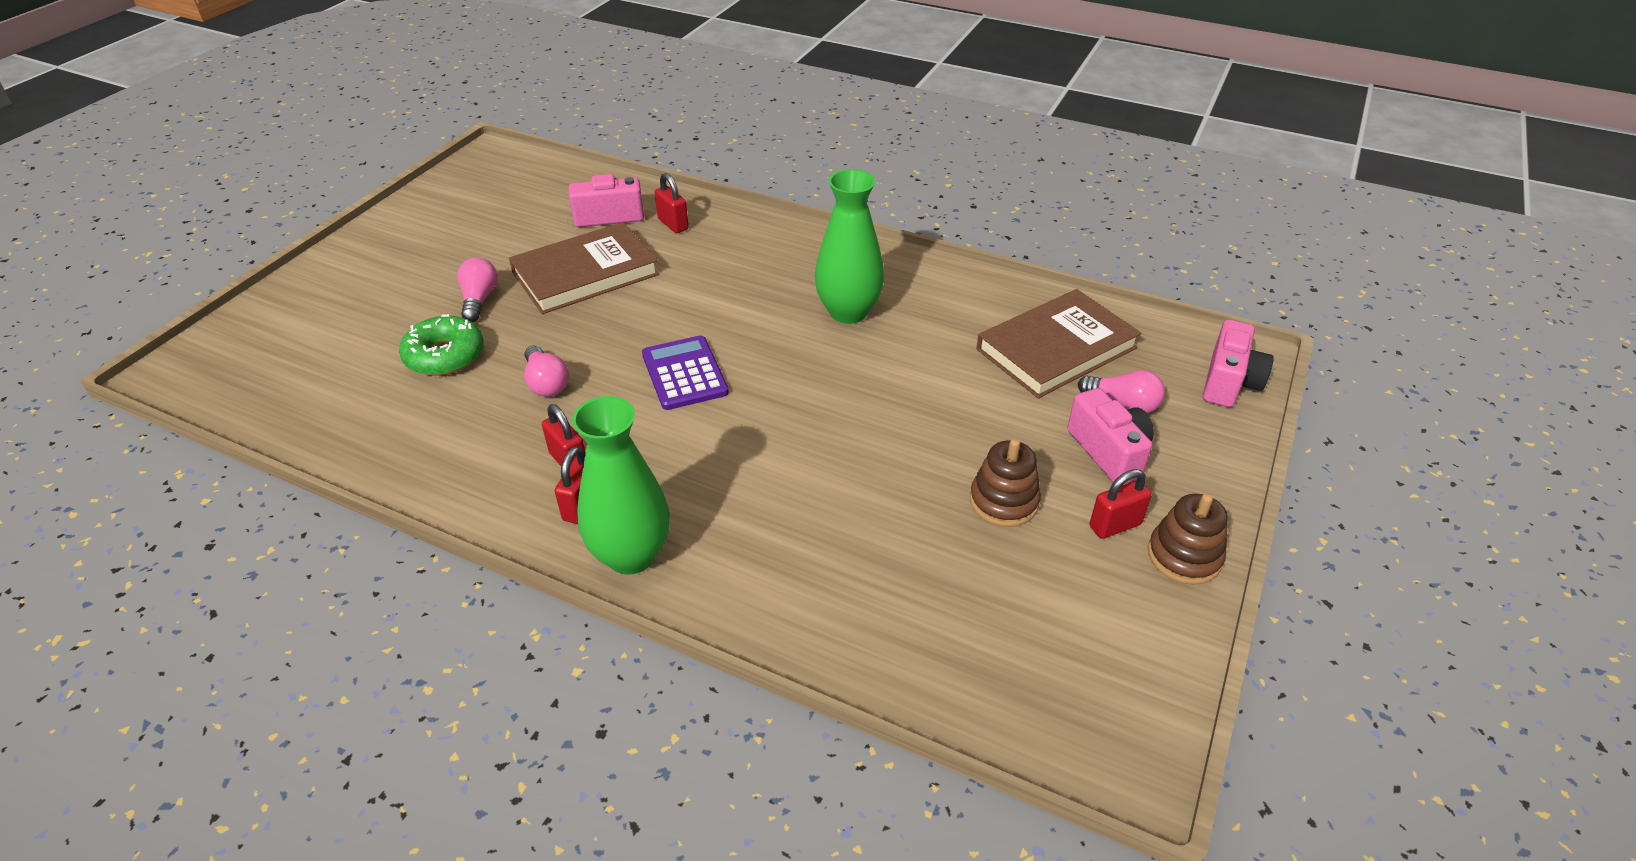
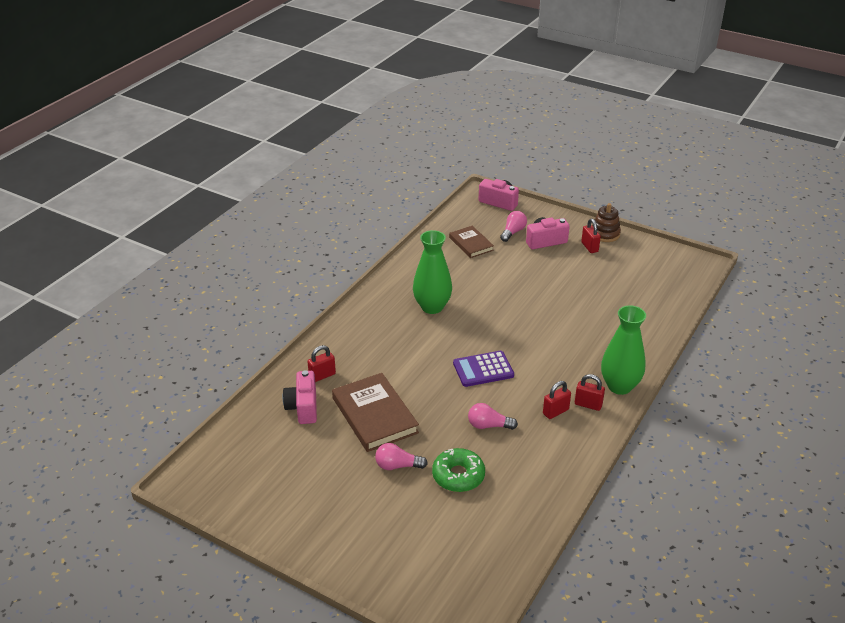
camera: 85 degrees left, 5 degrees down
(546, 383) = (488, 425): pink light bulb -> pink light bulb turned 150 degrees counterclockwise
(1003, 501) = (577, 273): brown stacking toy -> none
(1056, 349) = (471, 244): brown book -> brown book, size x0.60

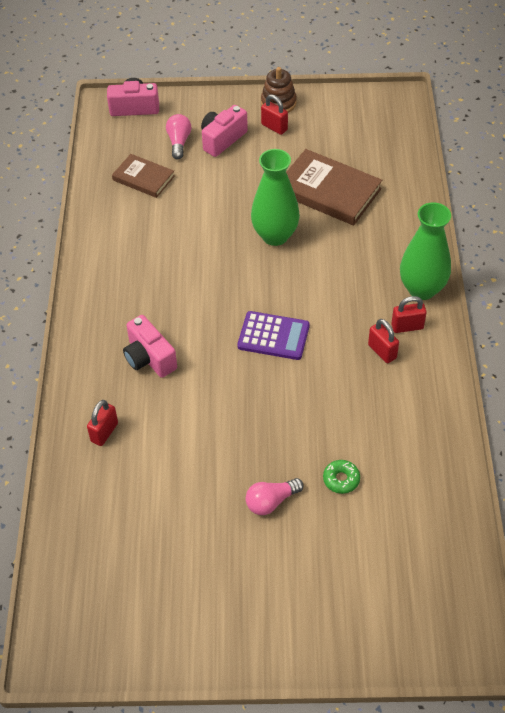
camera: 30 degrees left, 15 degrees up
(303, 407) = (114, 484): pink camera -> pink camera (149, 358)
(375, 415) = (201, 452): brown book -> brown book (328, 191)
(432, 307) = (161, 282): green vase -> green vase (275, 235)
(458, 476) = (341, 479): green donut -> green donut, size x0.59
(483, 369) = (273, 336): purple calculator -> purple calculator turned 120 degrees counterclockwise
(488, 425) = (328, 403): pink light bulb -> none
(555, 412) = (382, 351): red padlock -> red padlock turned 60 degrees counterclockwise

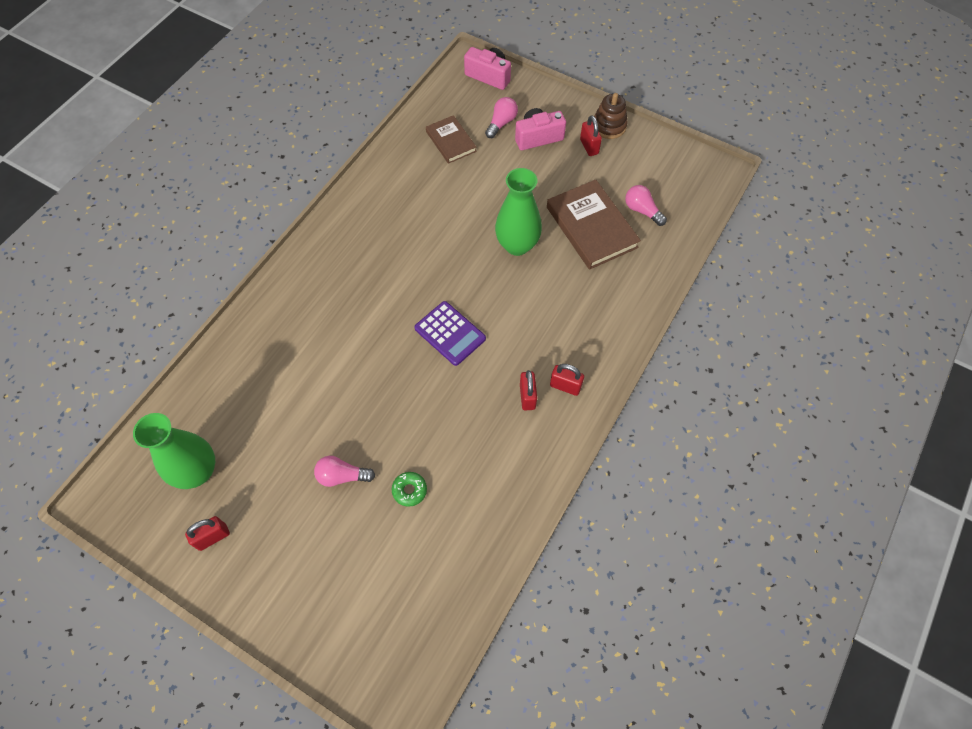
camera: 30 degrees right, 10 degrees up
(104, 432) = (265, 343): red padlock -> red padlock (213, 537)
(149, 358) = (342, 299): pink camera -> none
(361, 158) = (642, 210): none -> pink light bulb
(422, 289) = (603, 359): green vase -> green vase (197, 471)

